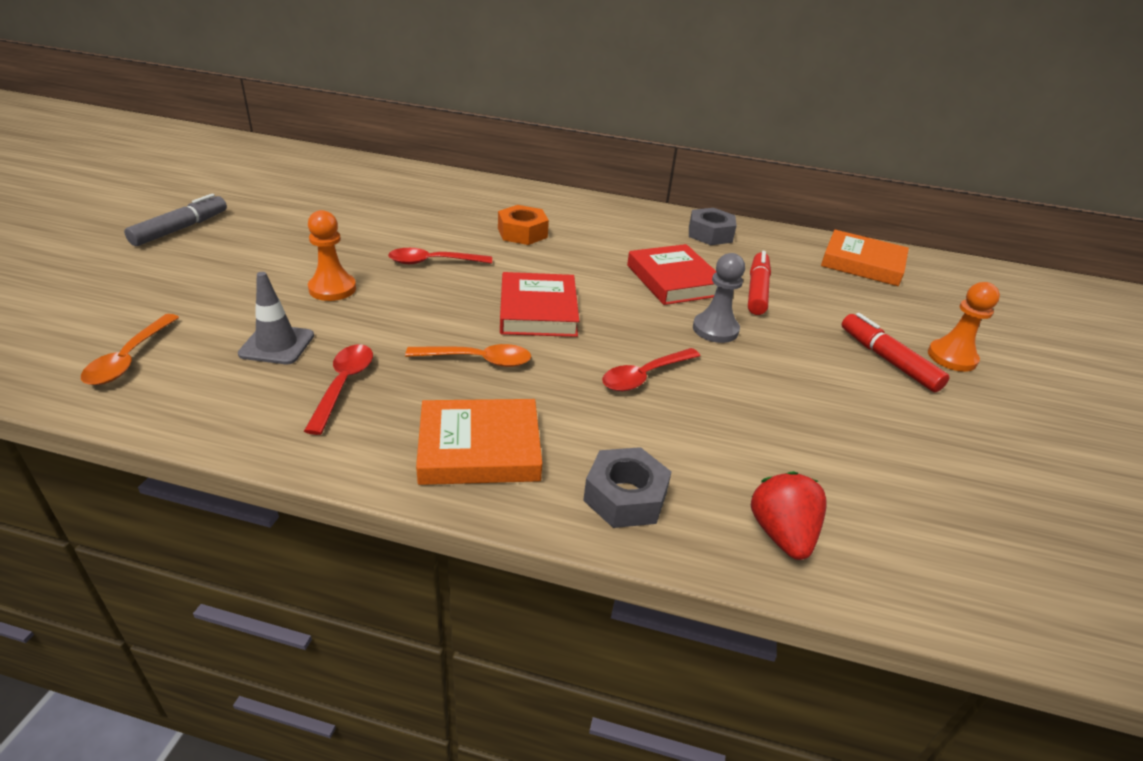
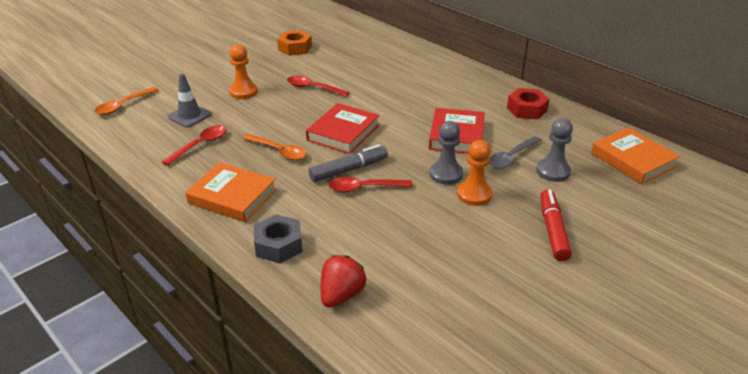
camera: 35 degrees right, 0 degrees up
(181, 229) = (201, 41): grey marker -> grey marker (349, 169)
(522, 233) = (388, 81): orange nut -> orange nut (295, 48)
(710, 234) = (527, 109): grey nut -> red nut
(757, 290) = (511, 157): red marker -> grey spoon
(812, 295) = (553, 171): none -> grey pawn
(951, 357) = (612, 245): orange pawn -> orange pawn (474, 194)

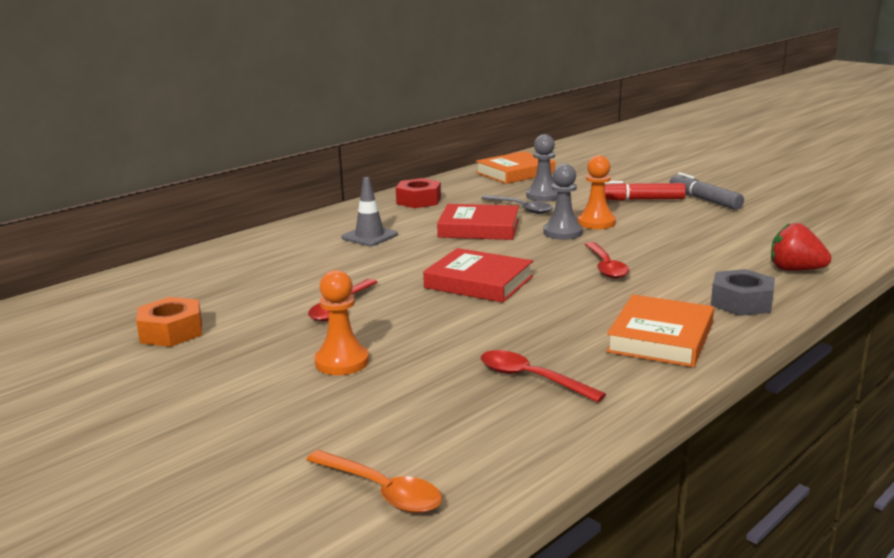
camera: 90 degrees left, 15 degrees down
(189, 116) = (430, 402): grey traffic cone -> grey traffic cone (369, 236)
(278, 151) = (536, 318): orange spoon -> none
(349, 169) = (569, 275): grey marker -> grey marker (704, 199)

